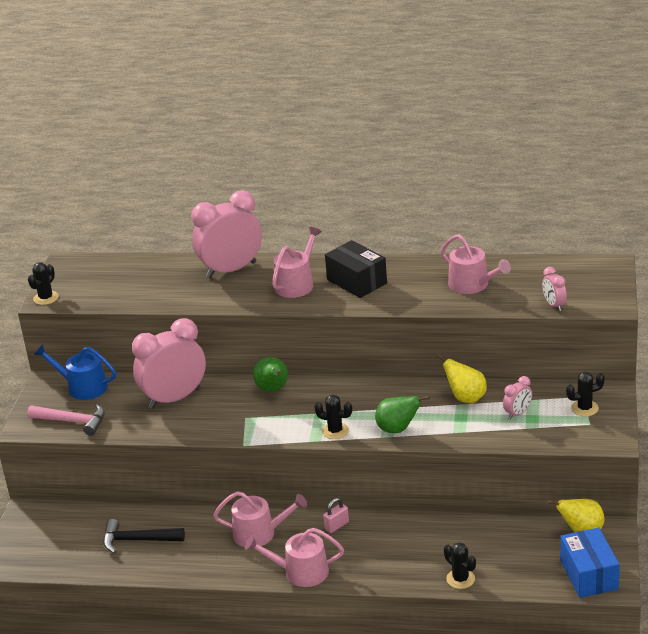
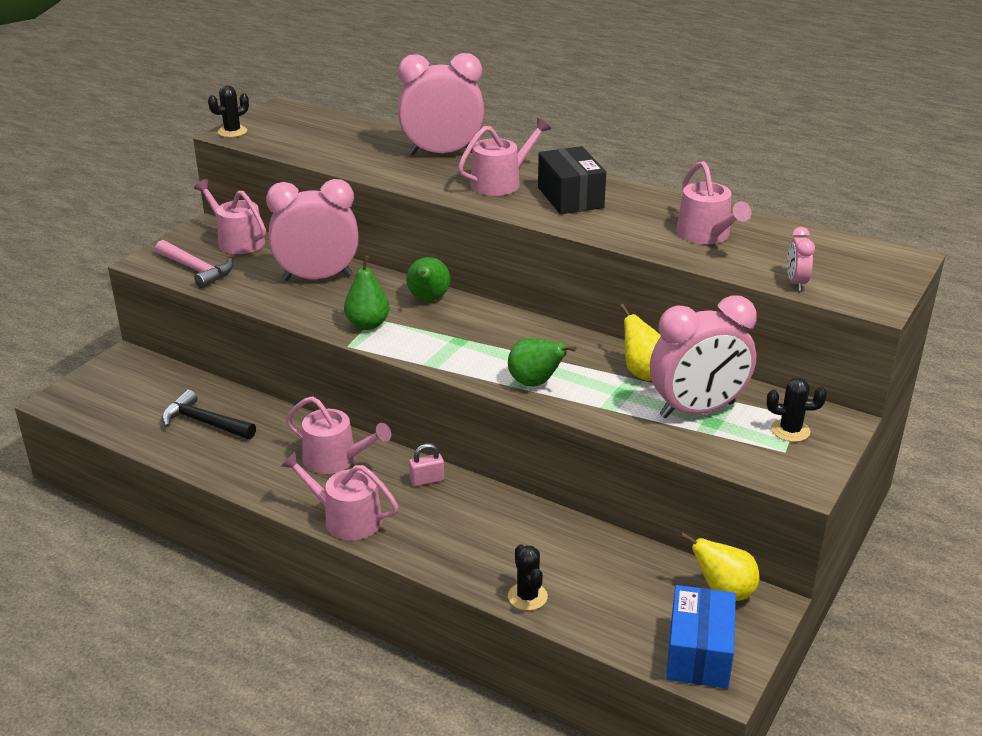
camera: 20 degrees right, 0 degrees up
(82, 387) = (237, 241): blue watering can -> pink watering can
(244, 424) = (367, 324): none -> green pear
(335, 431) = (461, 362): black cactus -> none
(517, 413) = (697, 410): pink clock -> pink clock, size x2.24

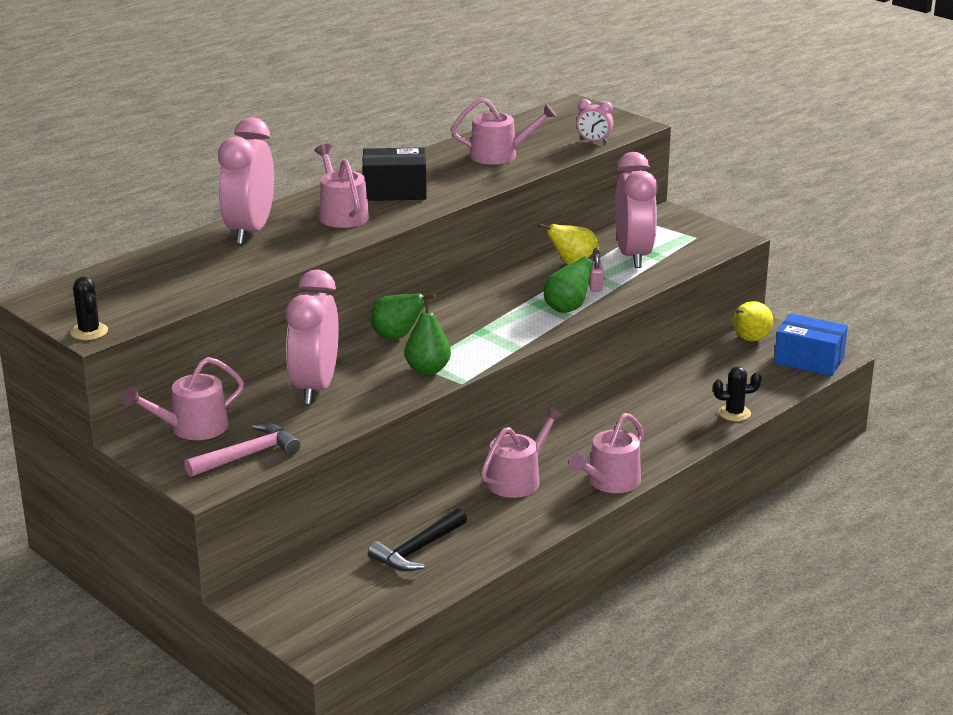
camera: 75 degrees left, 5 degrees down
(427, 480) = (570, 437): pink padlock -> pink padlock (595, 285)
(790, 430) = (672, 230): black cactus -> none

